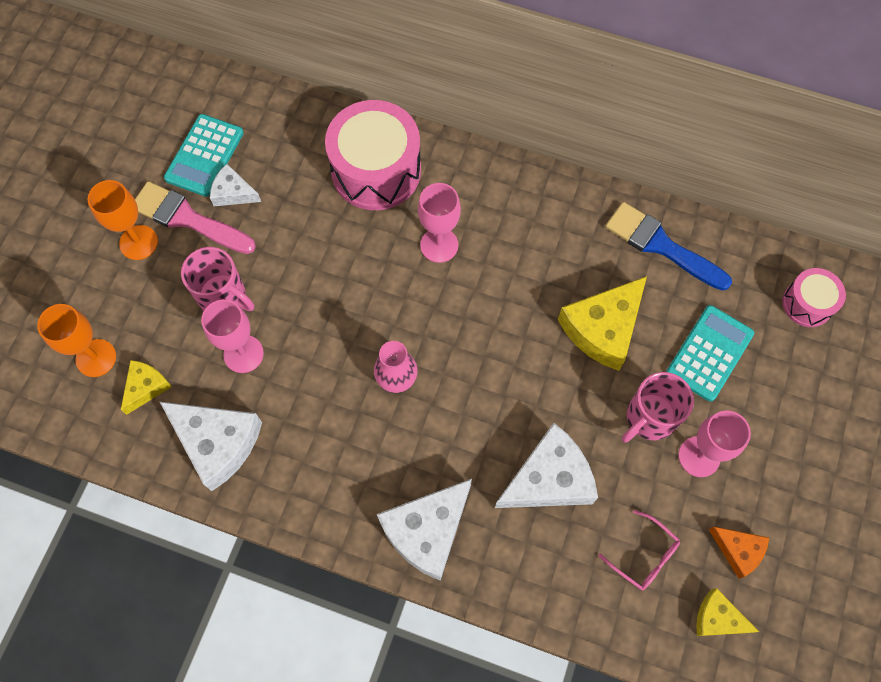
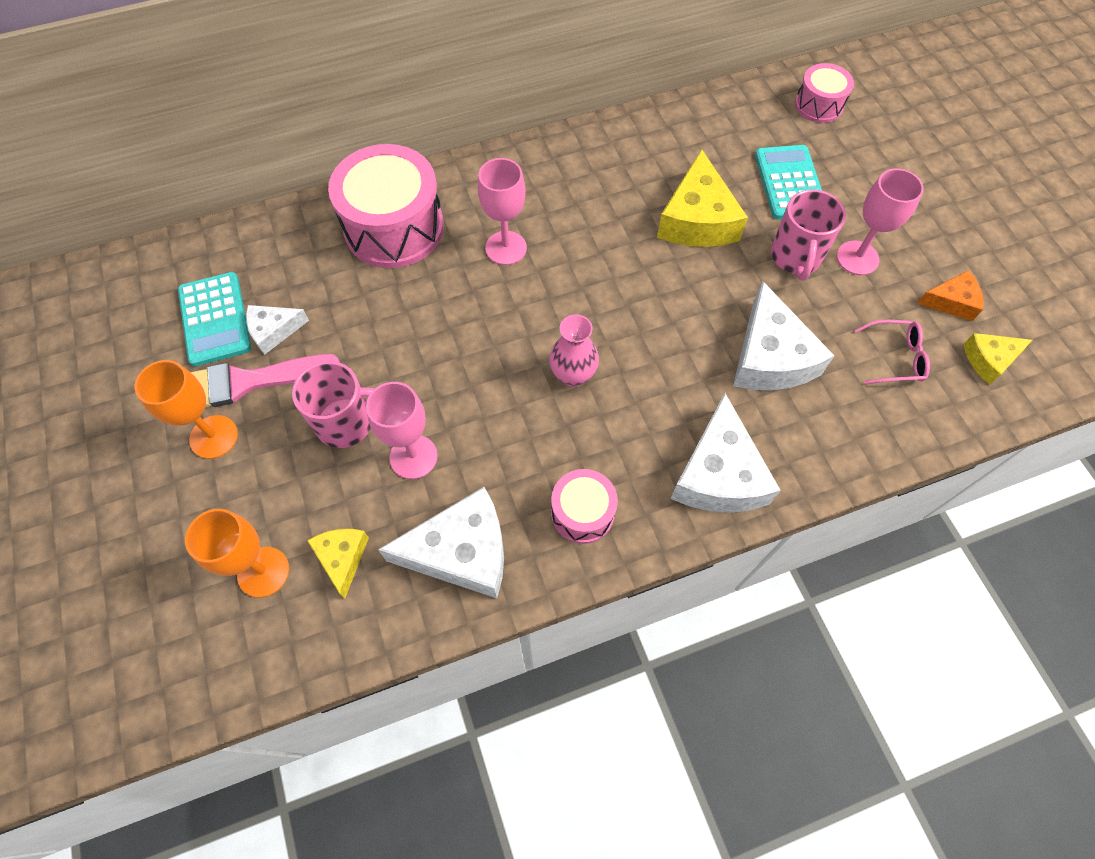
camera: 40 degrees left, 5 degrees down
(313, 481) = (582, 513): none -> pink drum
(549, 478) = (770, 357): white cheese -> white cheese turned 150 degrees clockwise
(661, 245) = (679, 134): blue brush -> none

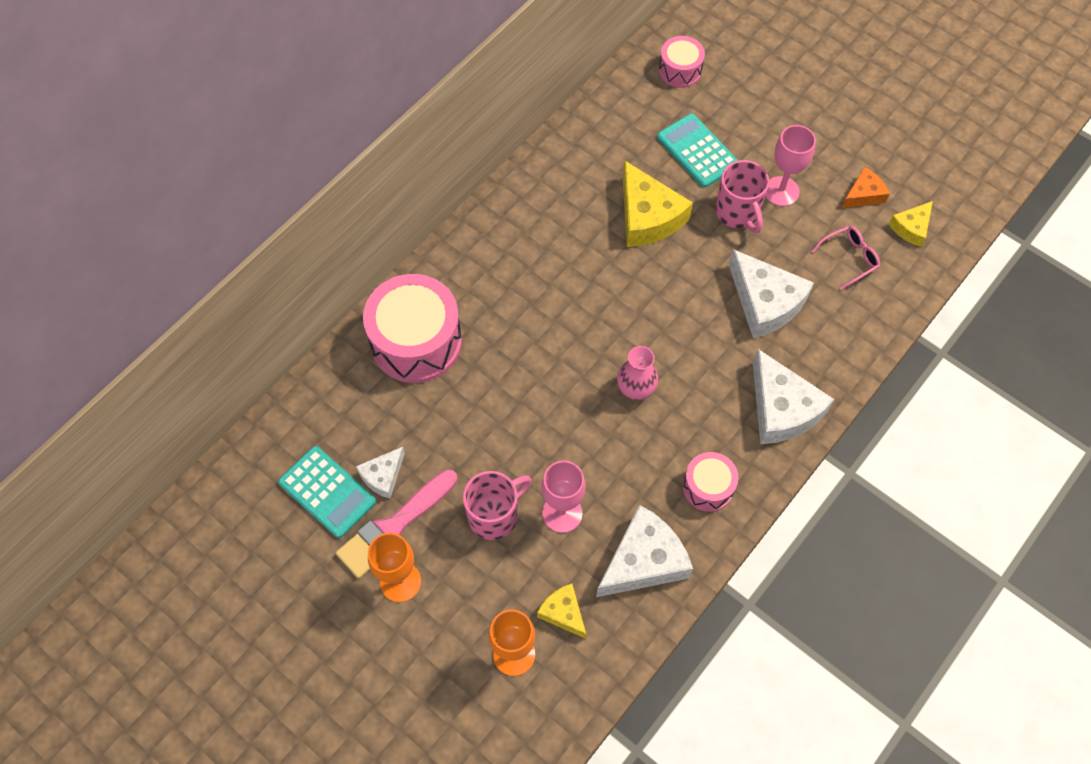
camera: 30 degrees left, 0 degrees up
(506, 248) = (517, 314): pink goblet -> none

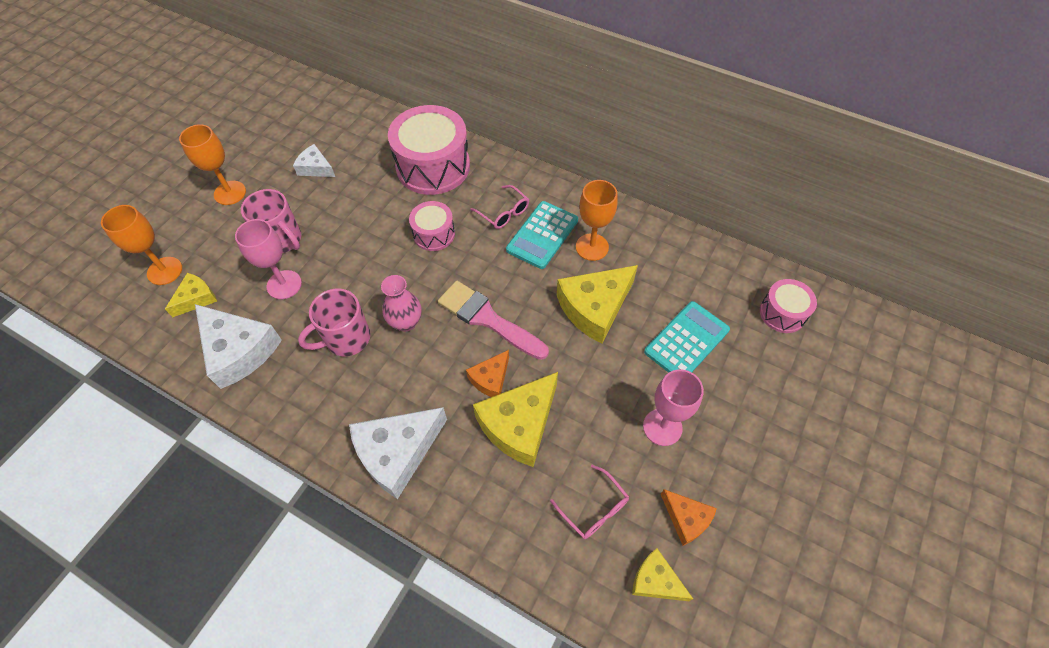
camera: 80 degrees right, 5 degrees down
(327, 492) = (302, 140): turquoise calculator -> turquoise calculator (542, 235)
(393, 527) = (274, 181): pink brush -> pink brush (488, 319)
(506, 277) = (504, 213): none -> pink glasses
(572, 204) = (592, 247): none -> orange goblet
(708, 487) = (310, 394): pink drum -> pink drum (434, 234)
(714, 319) = (490, 379): none -> orange cheese
(737, 213) = (622, 387): pink mug -> pink mug (346, 339)
(765, 302) = (519, 425): white cheese -> yellow cheese

